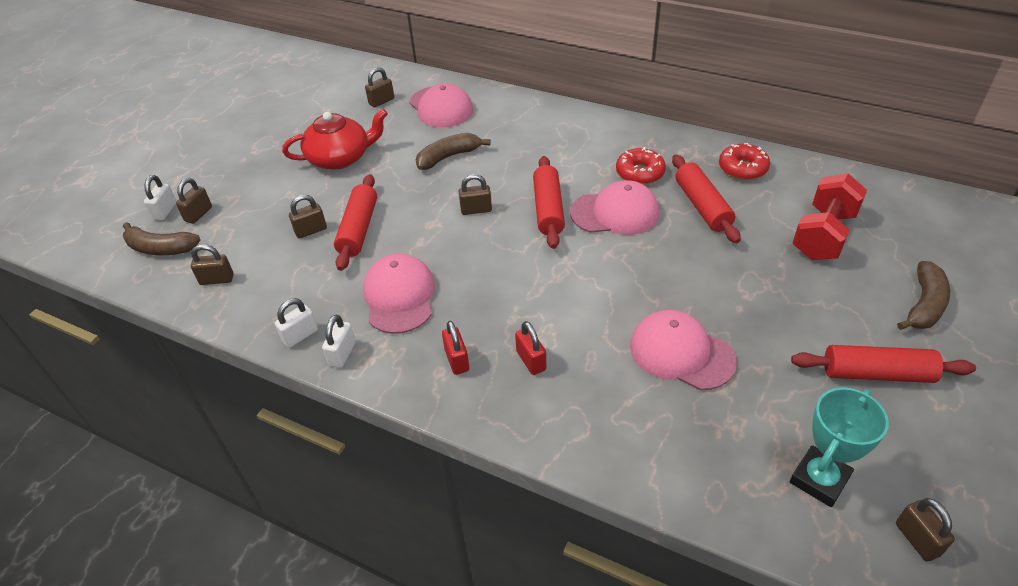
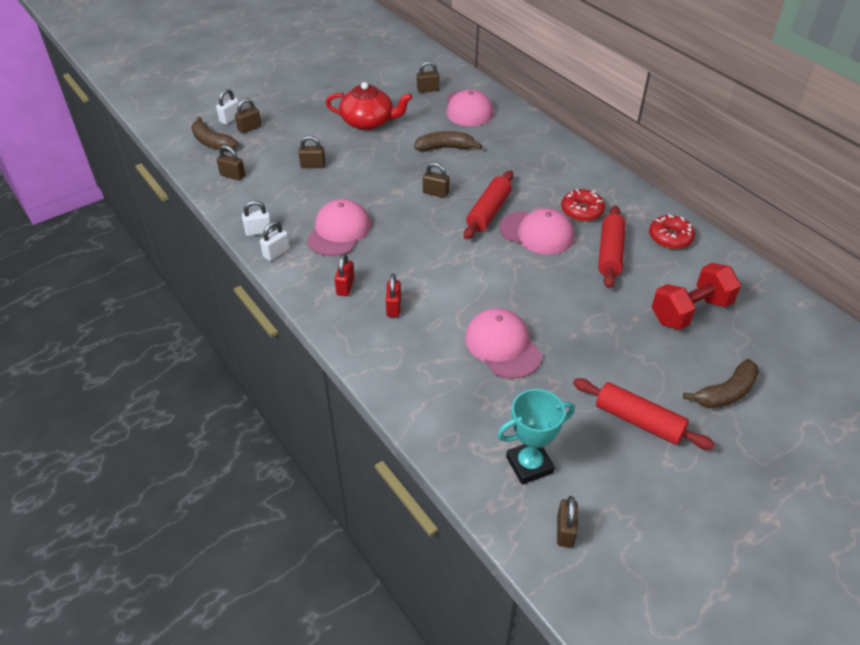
camera: 25 degrees right, 0 degrees up
(358, 229) = (345, 176): red rolling pin -> none

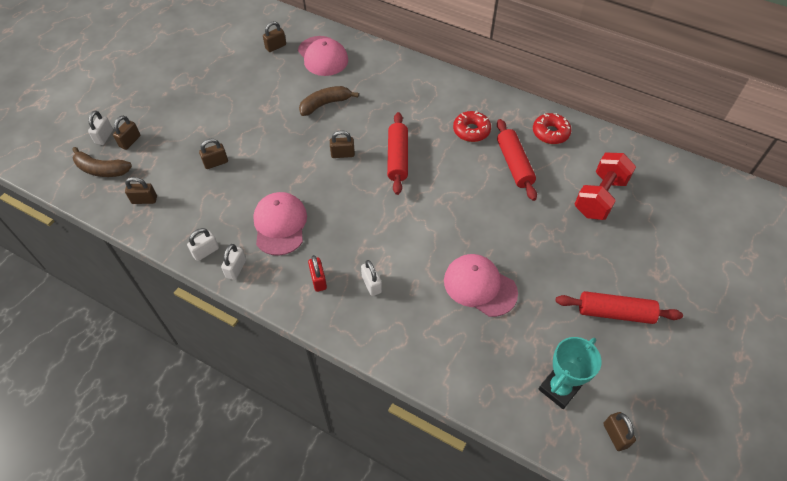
camera: 25 degrees left, 10 degrees up
(368, 122) = (240, 98): red teapot -> none
(393, 307) = (371, 284): red padlock -> white padlock
(537, 233) = (447, 165): pink cap -> none
(726, 393) = (660, 261): brown banana -> none

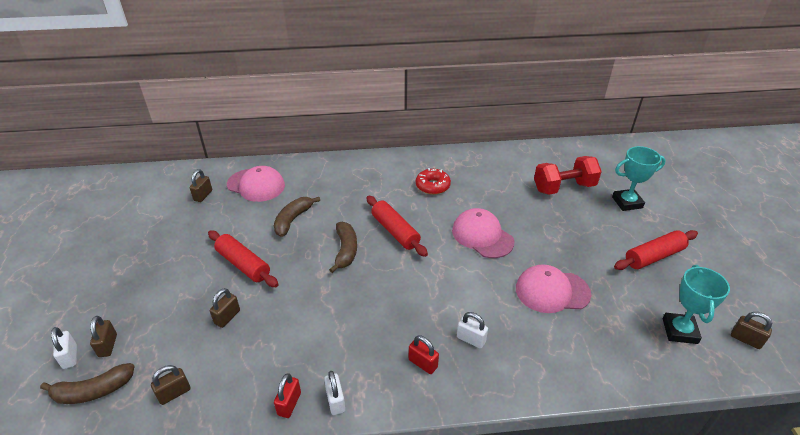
camera: 35 degrees left, 15 degrees down
(206, 252) = (289, 404): white padlock -> red padlock
(280, 225) = (342, 337): pink cap -> pink cap (482, 236)
(342, 154) = (345, 250): brown padlock -> brown banana
(514, 164) = (486, 194): red rolling pin -> red rolling pin (243, 264)
(550, 133) = (489, 162): red donut -> none
(600, 197) = (564, 188): red dumbbell -> red dumbbell turned 75 degrees clockwise
(651, 247) = (627, 202): none -> turquoise trophy

